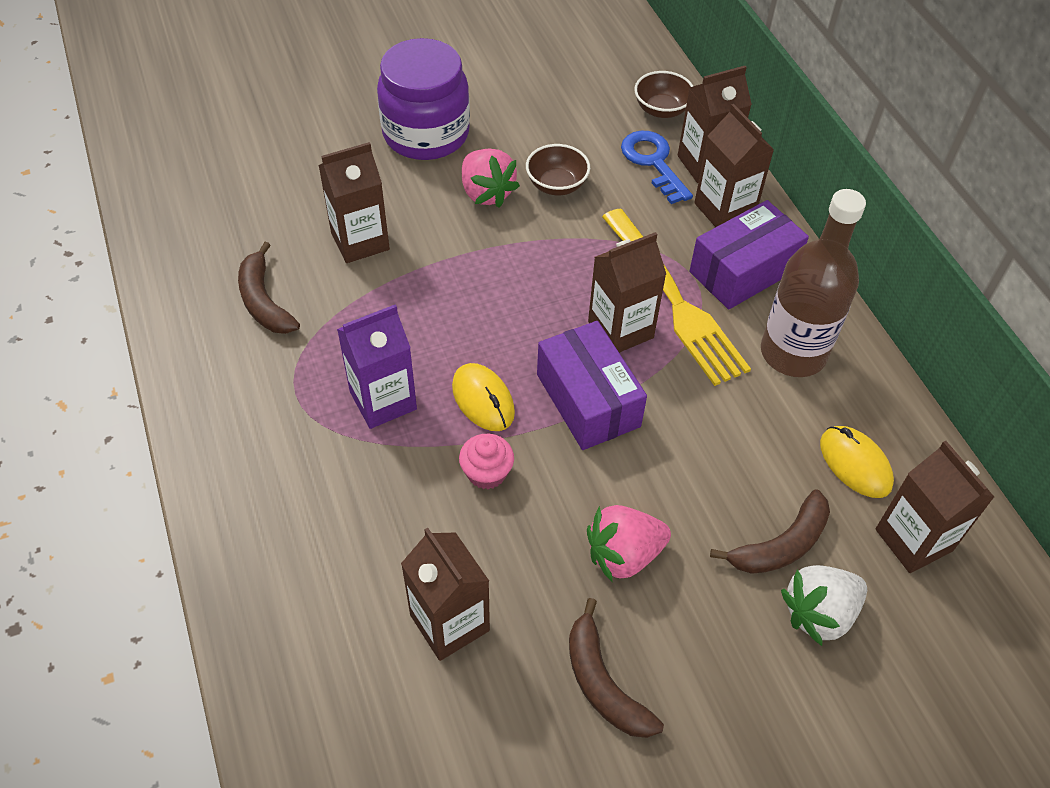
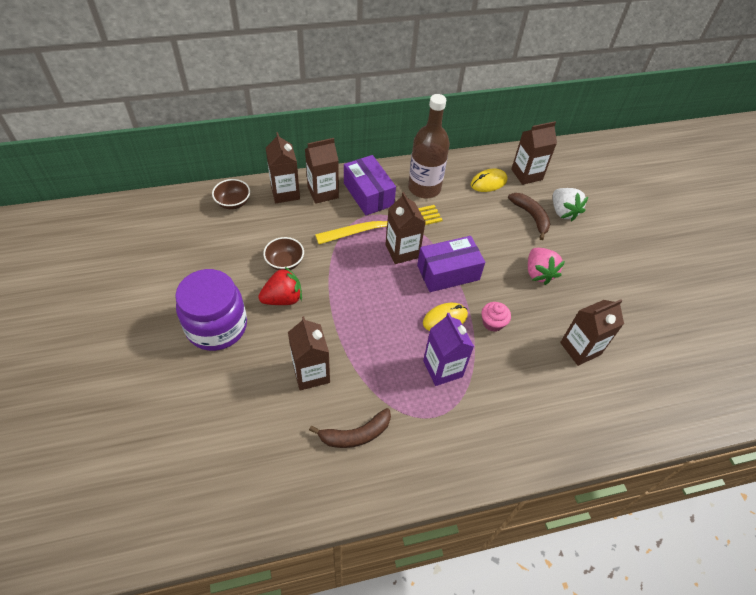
camera: 85 degrees left, 0 degrees up
(486, 193) = (283, 299): pink strawberry -> red strawberry
(603, 683) = (604, 291): brown banana -> none
(653, 163) = (278, 214): blue key -> none

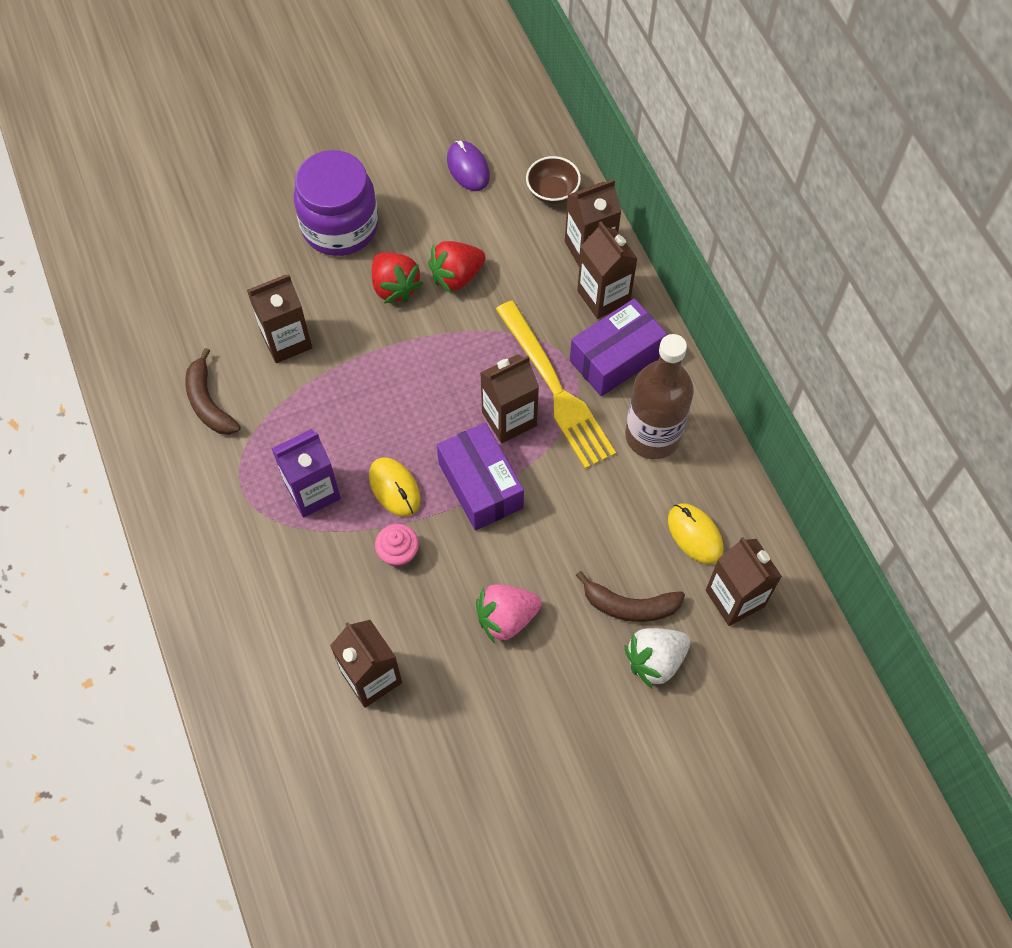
camera: 85 degrees right, 10 degrees up
(194, 243) = (468, 168): none -> purple mouse
(285, 262) = (456, 276): brown bowl -> red strawberry
(531, 216) = (630, 606): brown banana -> brown banana turned 45 degrees clockwise

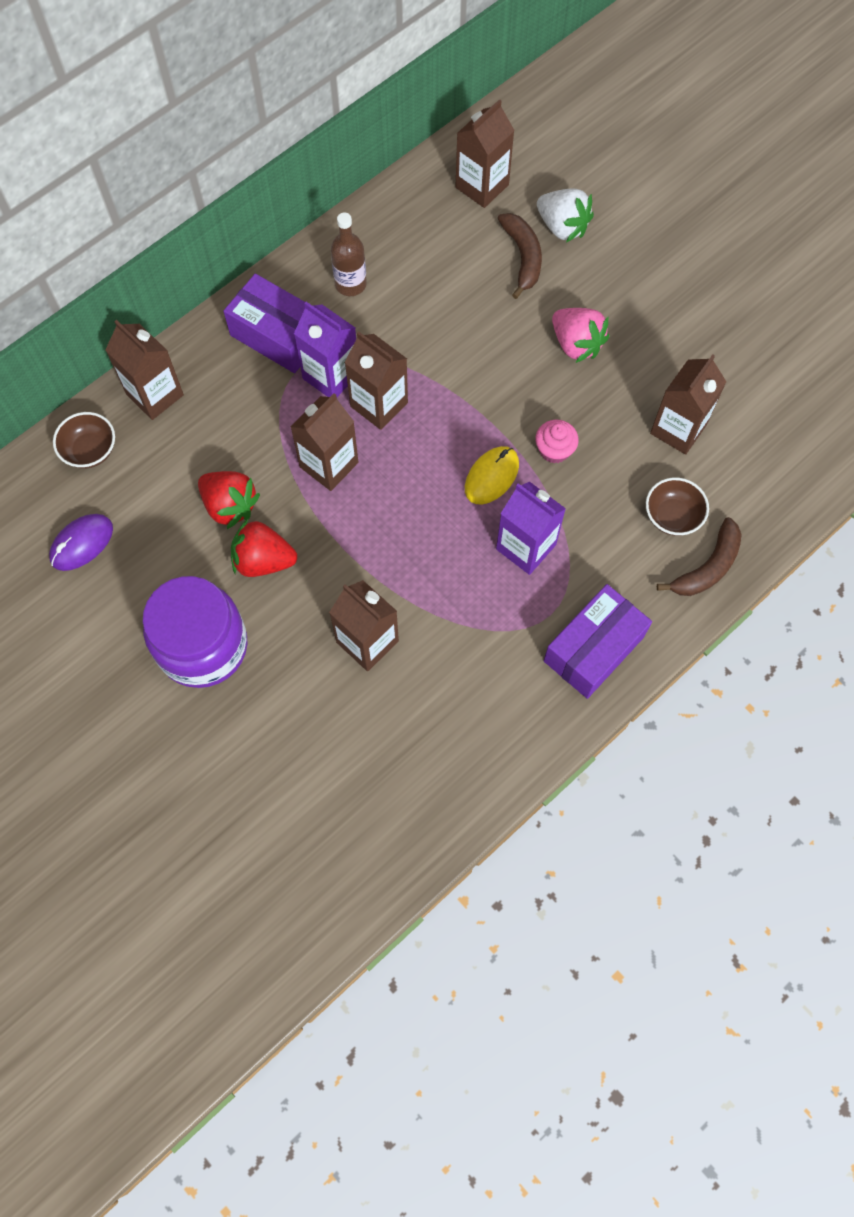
camera: 110 degrees left, 5 degrees up
(209, 403) = (470, 687): brown banana -> brown banana (707, 567)
(283, 631) = (672, 516): none -> brown bowl
(395, 287) = (263, 560): red strawberry -> red strawberry turned 120 degrees counterclockwise
(480, 486) = (458, 405): purple box -> purple box (594, 649)
(555, 389) = (331, 376): yellow fork -> purple carton
(603, 297) = (209, 366): brown carton -> brown carton (329, 465)
(652, 436) = (350, 284): brown bottle -> brown bottle, size x0.59
(695, 534) = (435, 228): yellow mouse -> none

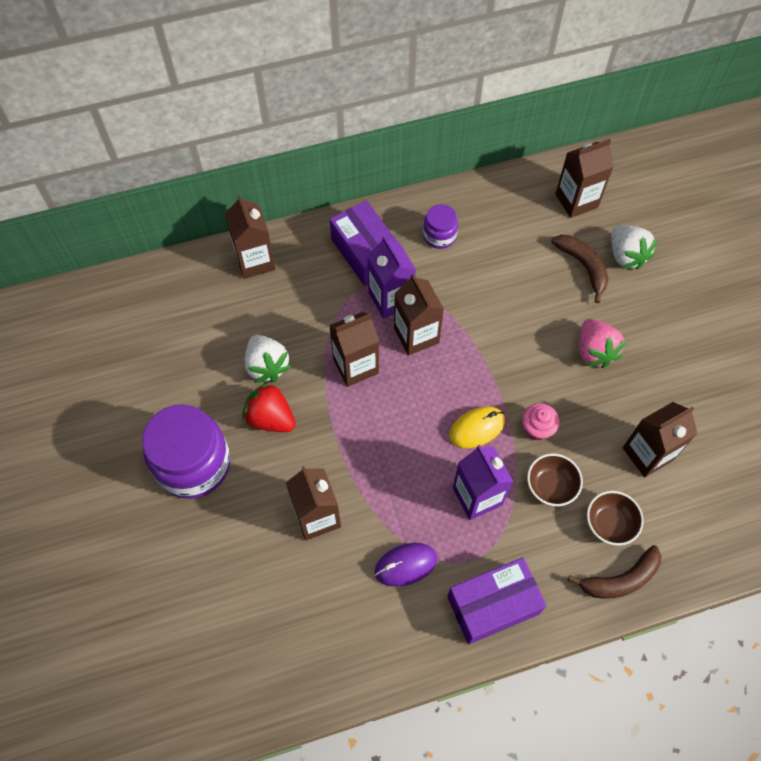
camera: 25 degrees right, 5 degrees down
(82, 543) = (148, 348): purple mouse -> purple mouse (405, 565)
(90, 450) = (189, 283): brown bowl -> brown bowl (551, 486)
(230, 506) = (267, 366): red strawberry -> white strawberry
(350, 284) = (439, 236): brown bottle -> purple jar
(522, 257) = (583, 266): brown banana -> brown banana turned 45 degrees counterclockwise

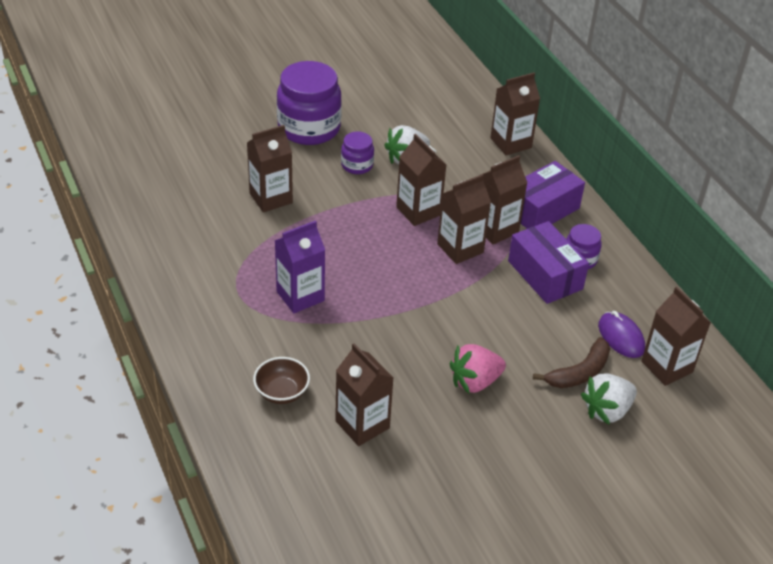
camera: 80 degrees right, 20 degrees down
(270, 418) = (357, 165): red strawberry -> purple jar
(390, 299) = (495, 229): purple carton -> brown carton
(405, 565) = (231, 253): purple mouse -> purple mouse (621, 337)
(477, 428) = (369, 293): yellow mouse -> none
(493, 605) = (197, 309): purple box -> purple box (545, 275)
(537, 428) = (377, 337): pink cupcake -> none
(551, 486) = (316, 348): brown bowl -> none
(620, 579) = (225, 400): brown banana -> none

